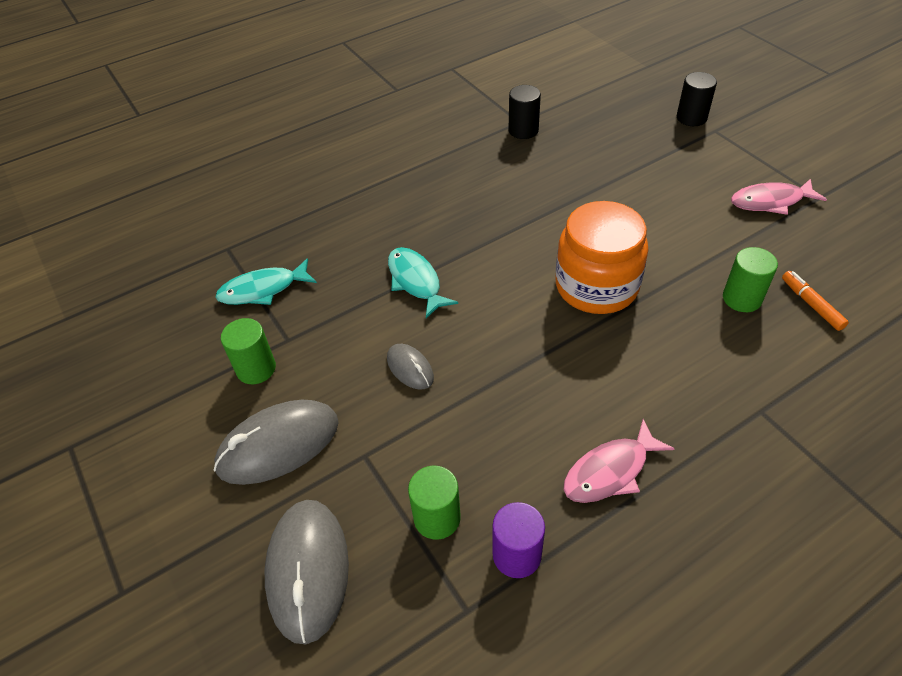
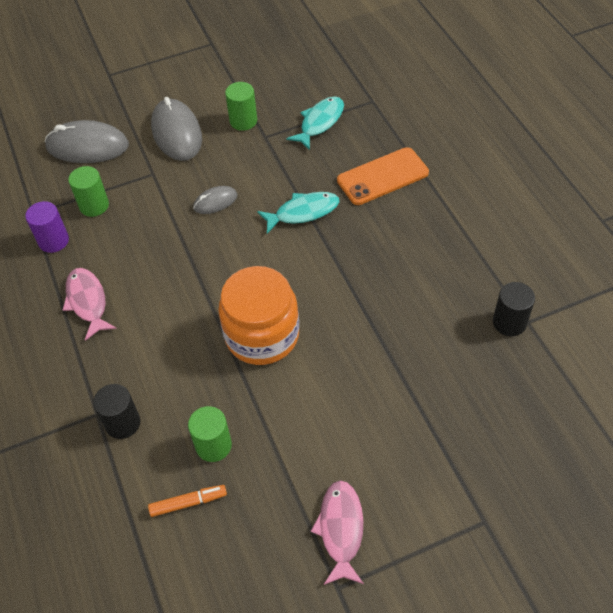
camera: 100 degrees right, 5 degrees up
(263, 289) = (320, 122): turquoise fish -> turquoise fish turned 45 degrees clockwise
(353, 225) = (382, 176): none -> orange phone
(691, 118) = (514, 503): black cylinder -> black cylinder (123, 423)

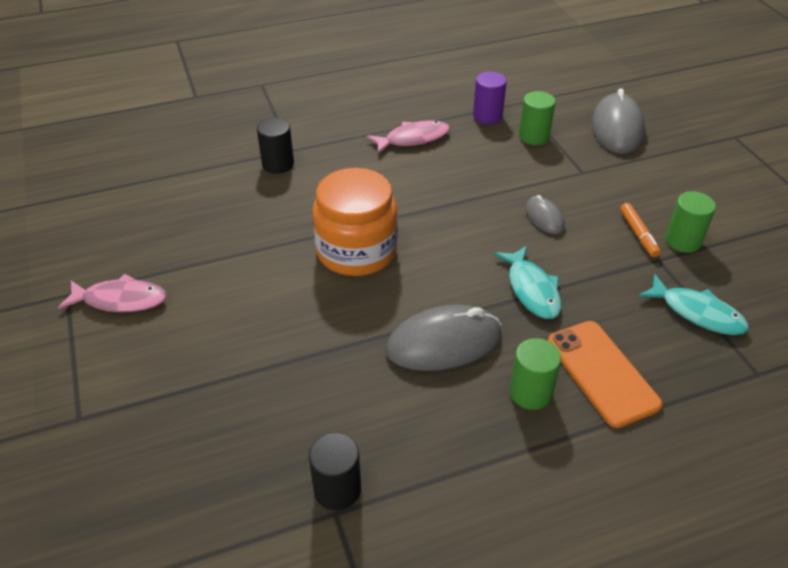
camera: 90 degrees right, 10 degrees down
(176, 133) = (650, 188): grey mouse -> grey mouse (444, 342)
(188, 503) = (187, 203): orange marker -> orange marker (638, 234)
(213, 445) = (238, 217): green cylinder -> green cylinder (530, 392)

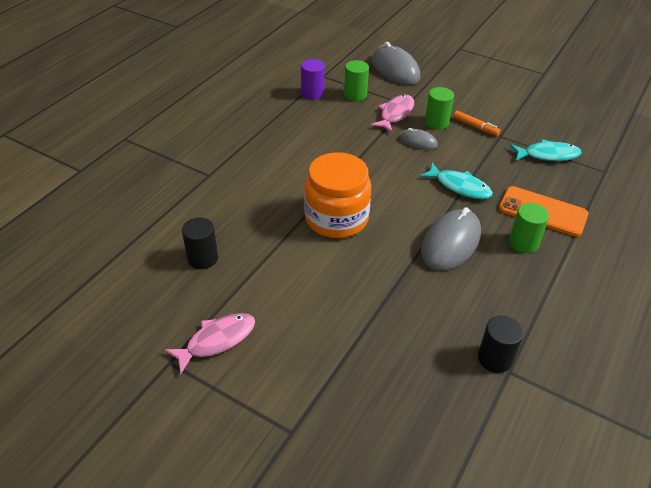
camera: 40 degrees left, 0 degrees up
(278, 164) = (211, 189): black cylinder -> black cylinder (203, 258)
(413, 139) = (283, 129): pink fish -> pink fish (395, 114)
(683, 241) = (499, 120): green cylinder -> green cylinder (436, 123)

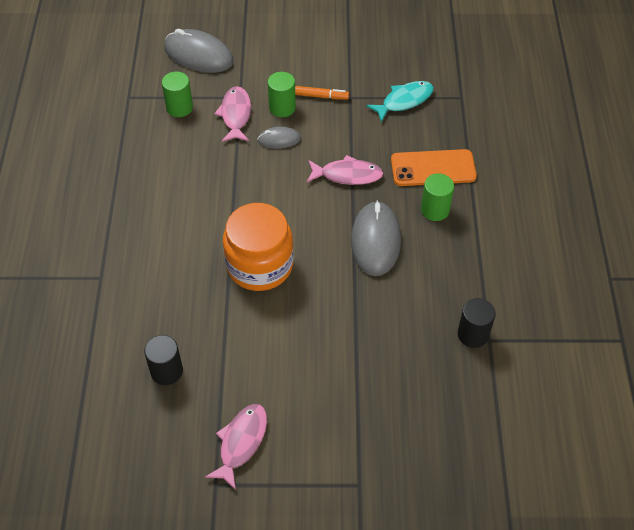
camera: 30 degrees left, 10 degrees up
(312, 93) = (134, 126): purple cylinder -> none
(459, 186) = (347, 175): turquoise fish -> pink fish

